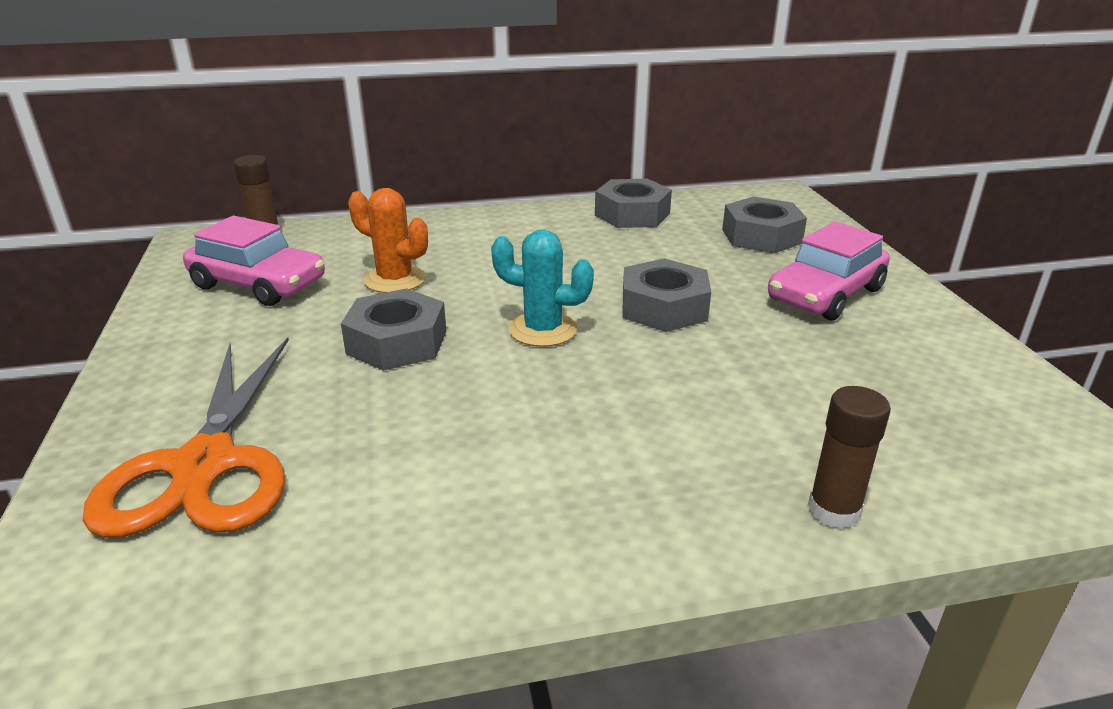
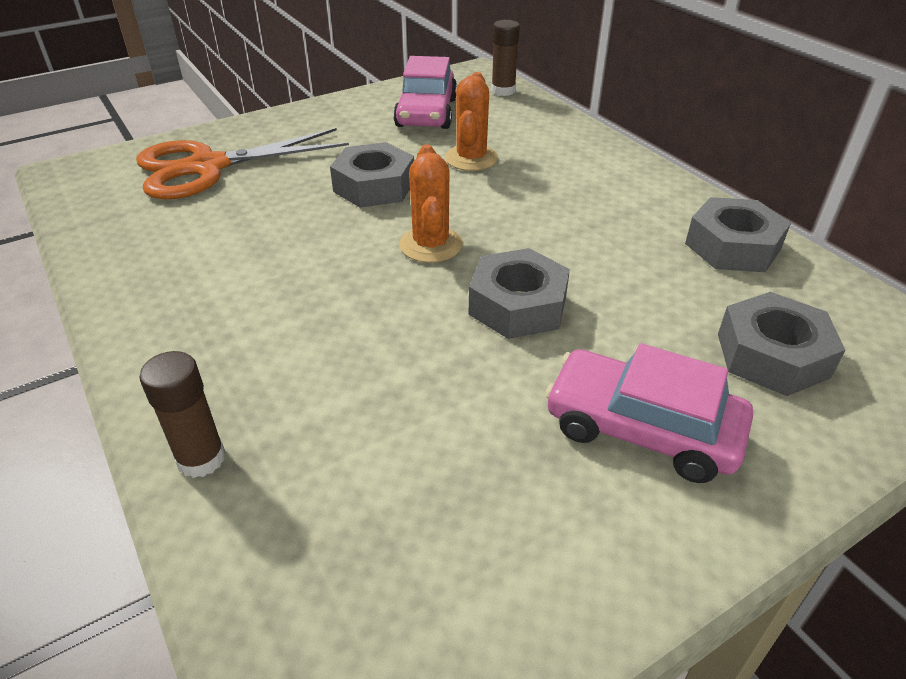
camera: 70 degrees right, 10 degrees up
(543, 330) = (431, 245): turquoise cactus -> orange cactus

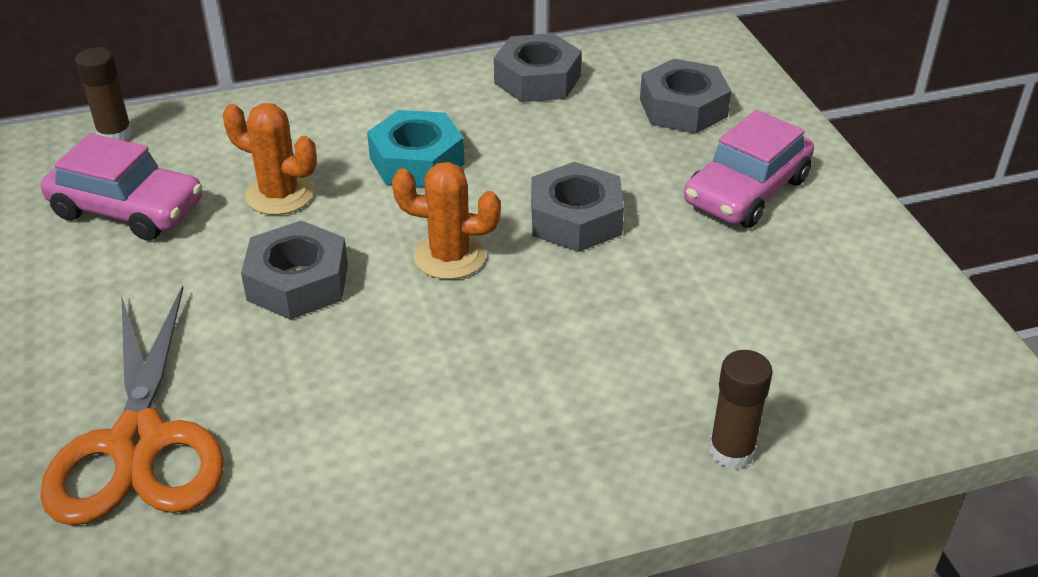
camera: 75 degrees left, 0 degrees up
(551, 206) = (417, 161): none -> turquoise nut

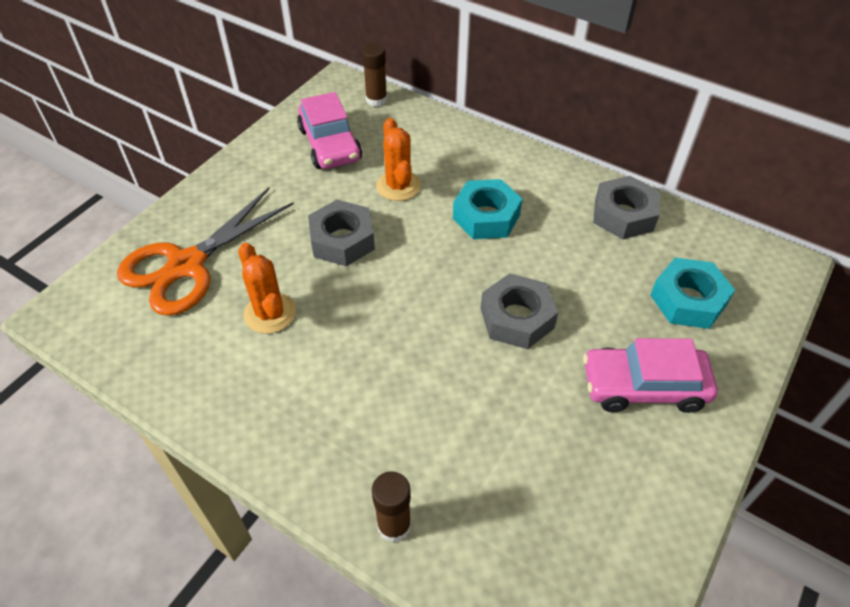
camera: 50 degrees right, 10 degrees up
(449, 256) = (424, 285): orange cactus -> orange cactus (270, 313)
(683, 108) = (688, 300): grey nut -> turquoise nut

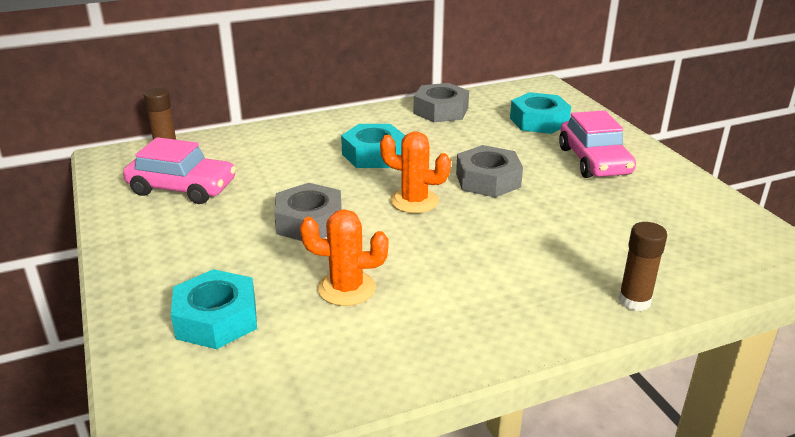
camera: 55 degrees left, 20 degrees down
(186, 265) = (216, 319): orange scissors -> turquoise nut
(398, 186) = (285, 176): orange cactus -> orange cactus (414, 201)
(643, 386) = (594, 161): pink car -> pink car turned 45 degrees counterclockwise

